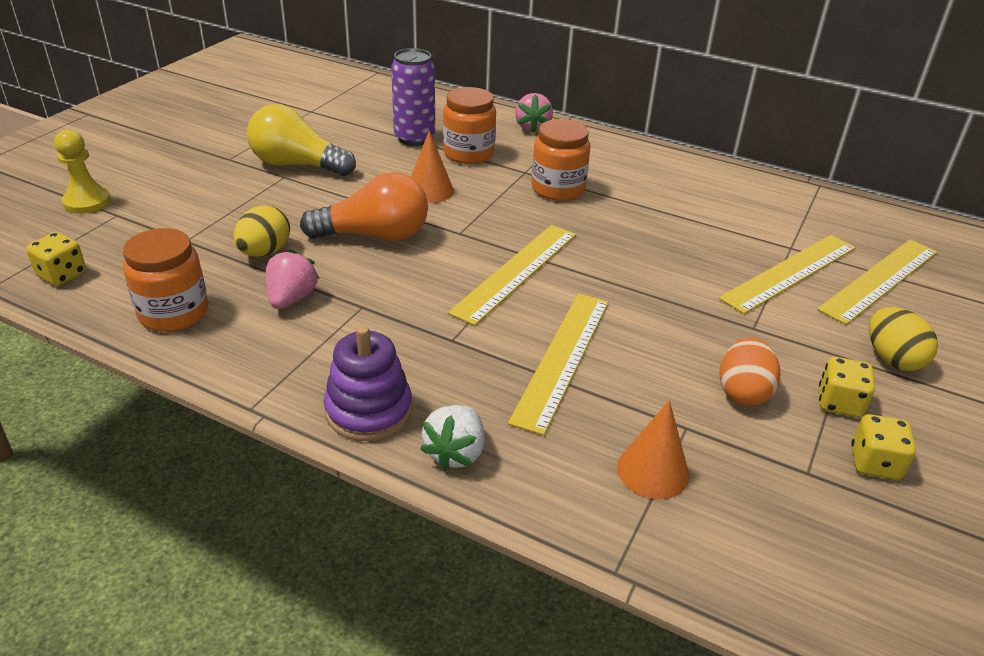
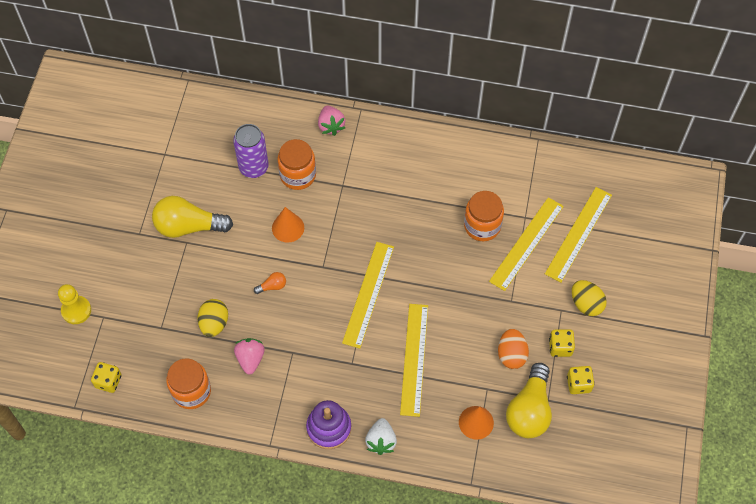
camera: 15 degrees left, 25 degrees up
(374, 235) = (272, 286): orange light bulb -> orange light bulb, size x0.42
(558, 189) = (369, 199): orange jar -> orange jar (482, 226)
(767, 478) = (529, 410): none -> yellow light bulb

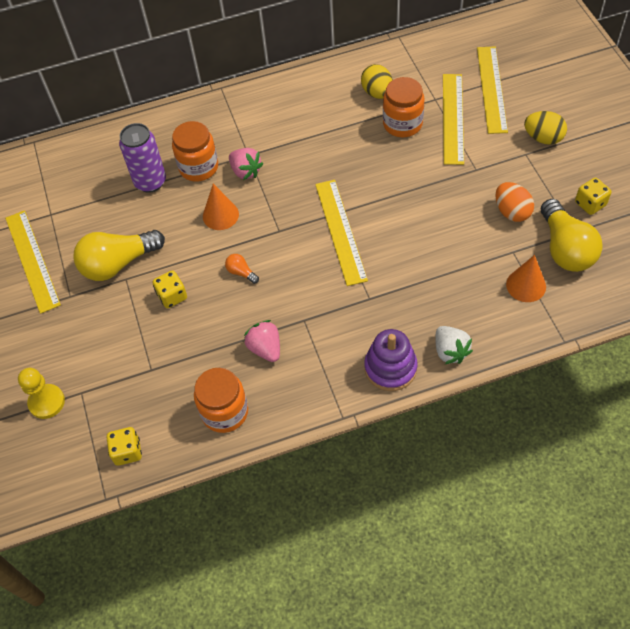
camera: 25 degrees left, 5 degrees down
(214, 323) = (205, 336): yellow egg -> yellow egg (377, 93)
(272, 286) = (241, 272): orange light bulb -> orange light bulb turned 90 degrees counterclockwise
(331, 126) = (202, 113): pink strawberry -> pink strawberry (246, 171)
(414, 359) = (426, 263): yellow ruler -> yellow ruler (32, 260)
(560, 347) = (549, 183): yellow dice -> yellow dice (172, 296)

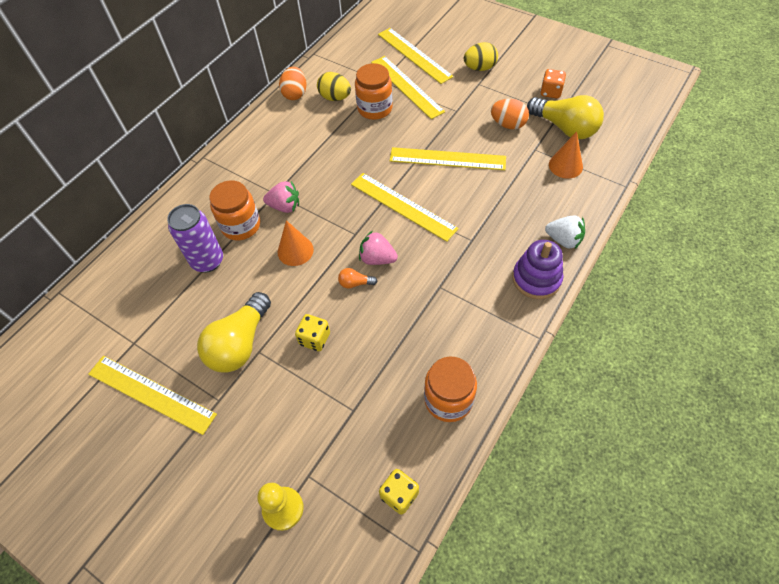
camera: 40 degrees left, 0 degrees up
(265, 348) = (431, 328): pink strawberry -> pink strawberry (377, 258)
(345, 70) = (295, 94): none -> orange egg
(421, 211) = (447, 159): none -> yellow ruler
(590, 204) = (550, 92): yellow dice -> orange dice

